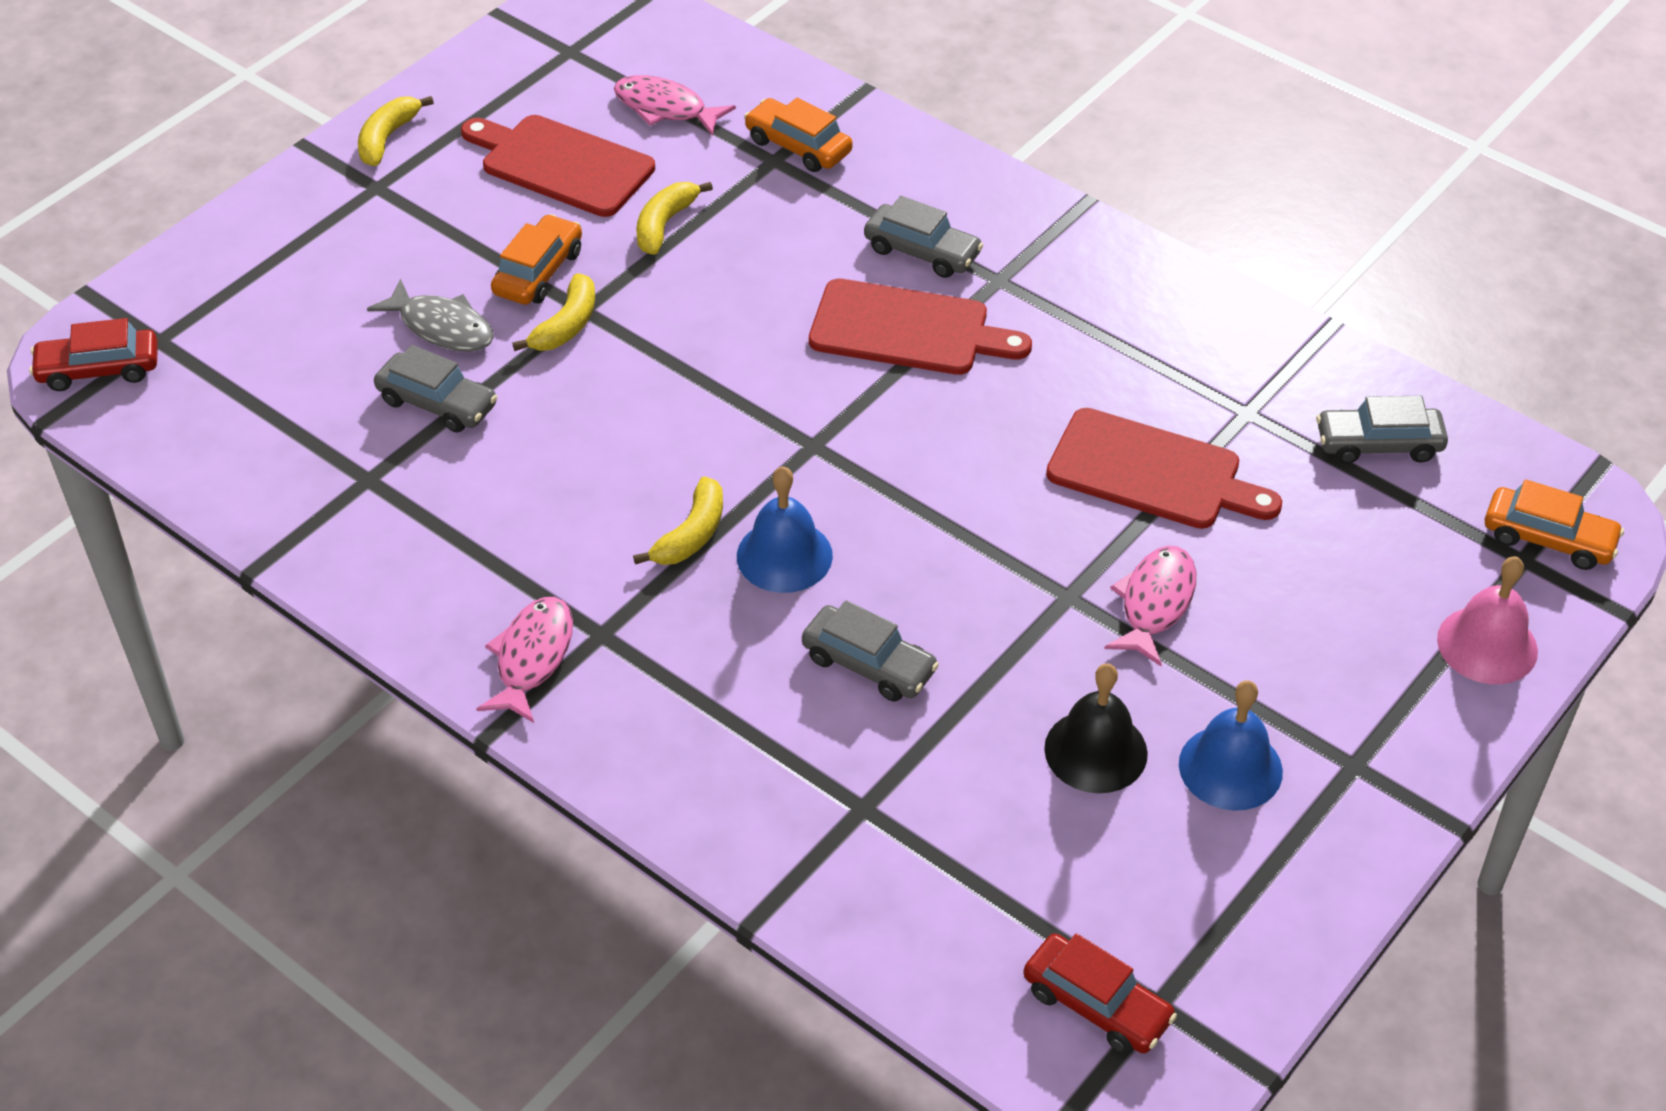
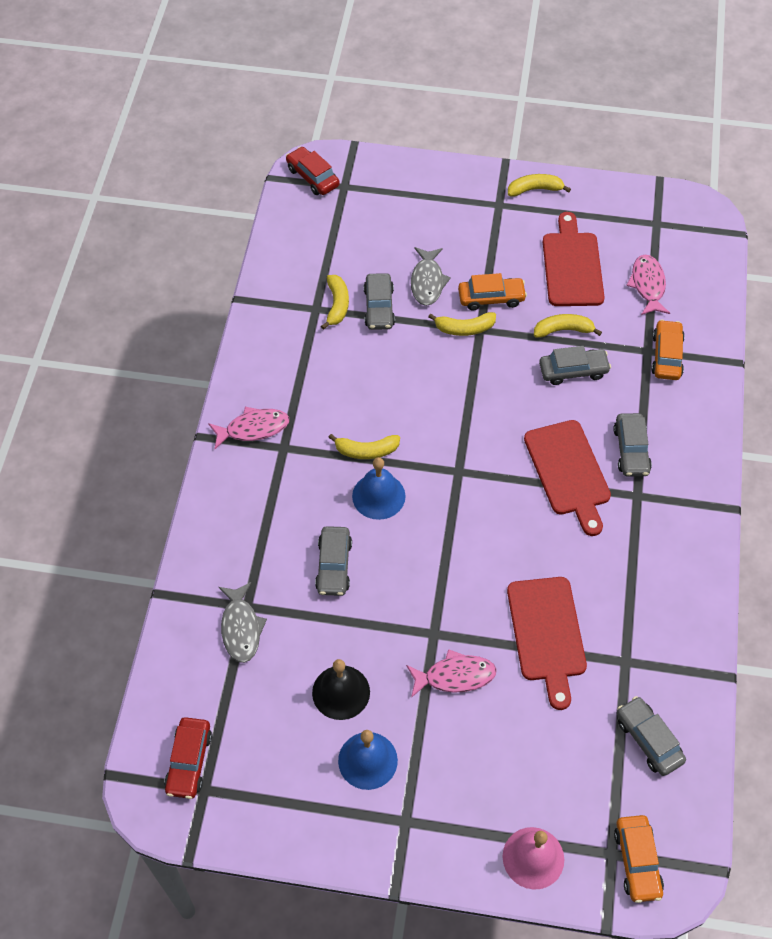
camera: 60 degrees right, 10 degrees up
(385, 450) = (337, 305): none -> yellow banana
(743, 247) = (573, 371): none -> grey car
(898, 832) = (241, 628): none -> grey fish

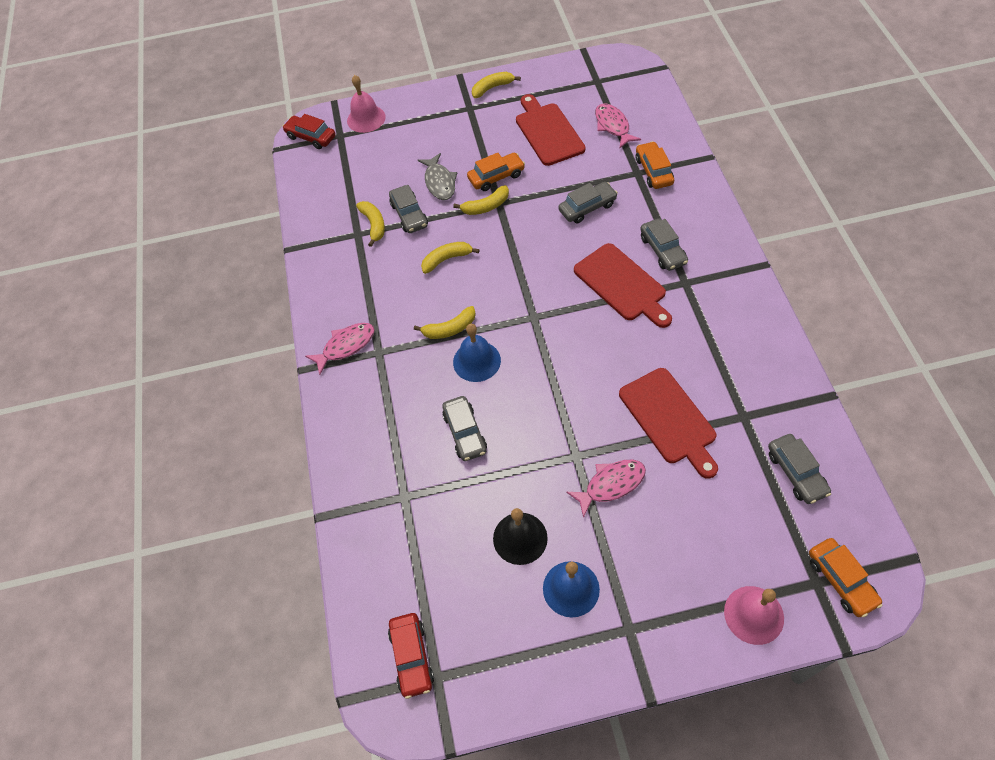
camera: 15 degrees left, 0 degrees up
(241, 628) = (407, 517): grey fish -> none
(380, 176) = (366, 118): none -> pink bell
(563, 330) = (564, 180): yellow banana -> yellow banana (446, 259)
(648, 740) = (796, 473): grey car -> grey car turned 150 degrees counterclockwise

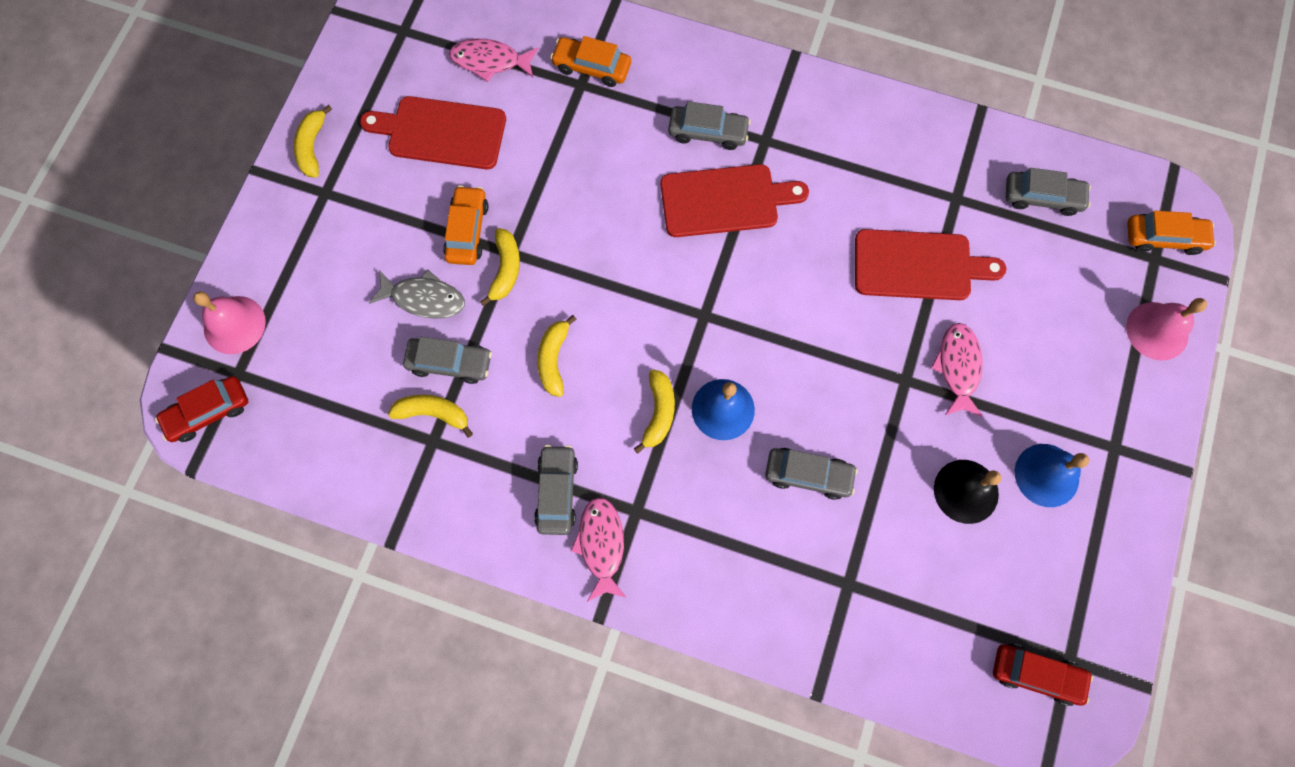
camera: 65 degrees left, 15 degrees up
(587, 207) = (592, 165): grey car -> grey car (557, 492)

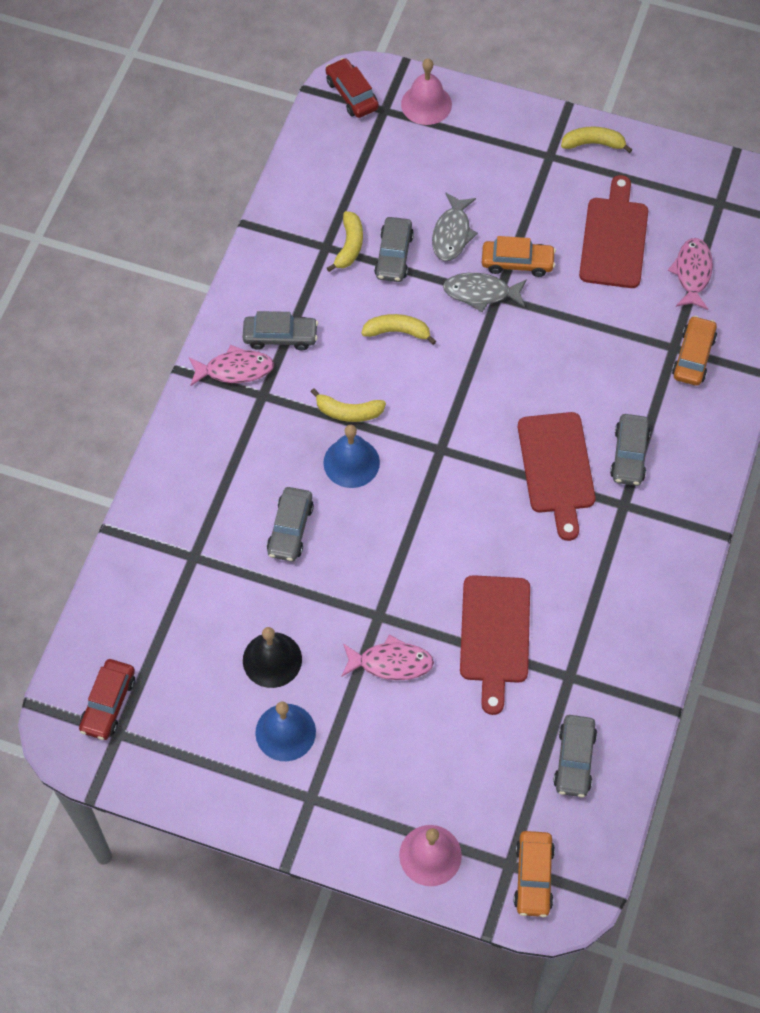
camera: 90 degrees right, 10 degrees down
(505, 269) = (481, 293): yellow banana -> grey fish

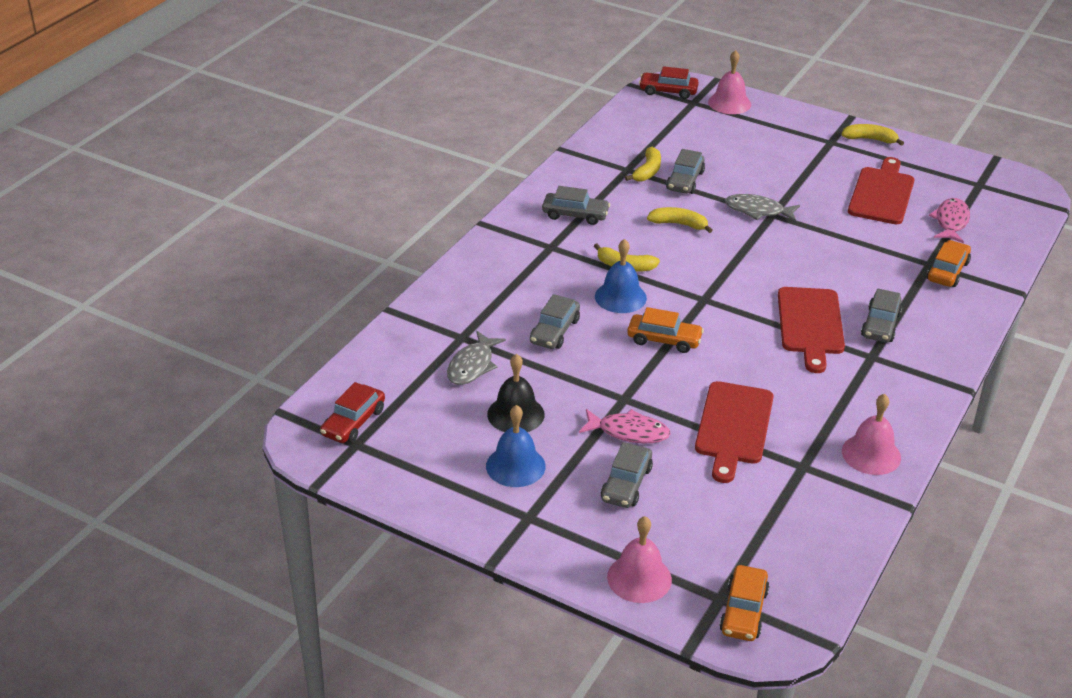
camera: 10 degrees right, 25 degrees down
(235, 369) = (530, 229): pink fish -> none
(352, 94) = (668, 91): red car -> red car turned 60 degrees counterclockwise
(452, 234) = (738, 175): grey fish -> grey fish (472, 366)
(517, 263) = (793, 197): orange car -> orange car (664, 340)
(574, 759) = (799, 527): grey car -> grey car (626, 484)
(634, 647) = (871, 454): none -> pink bell

